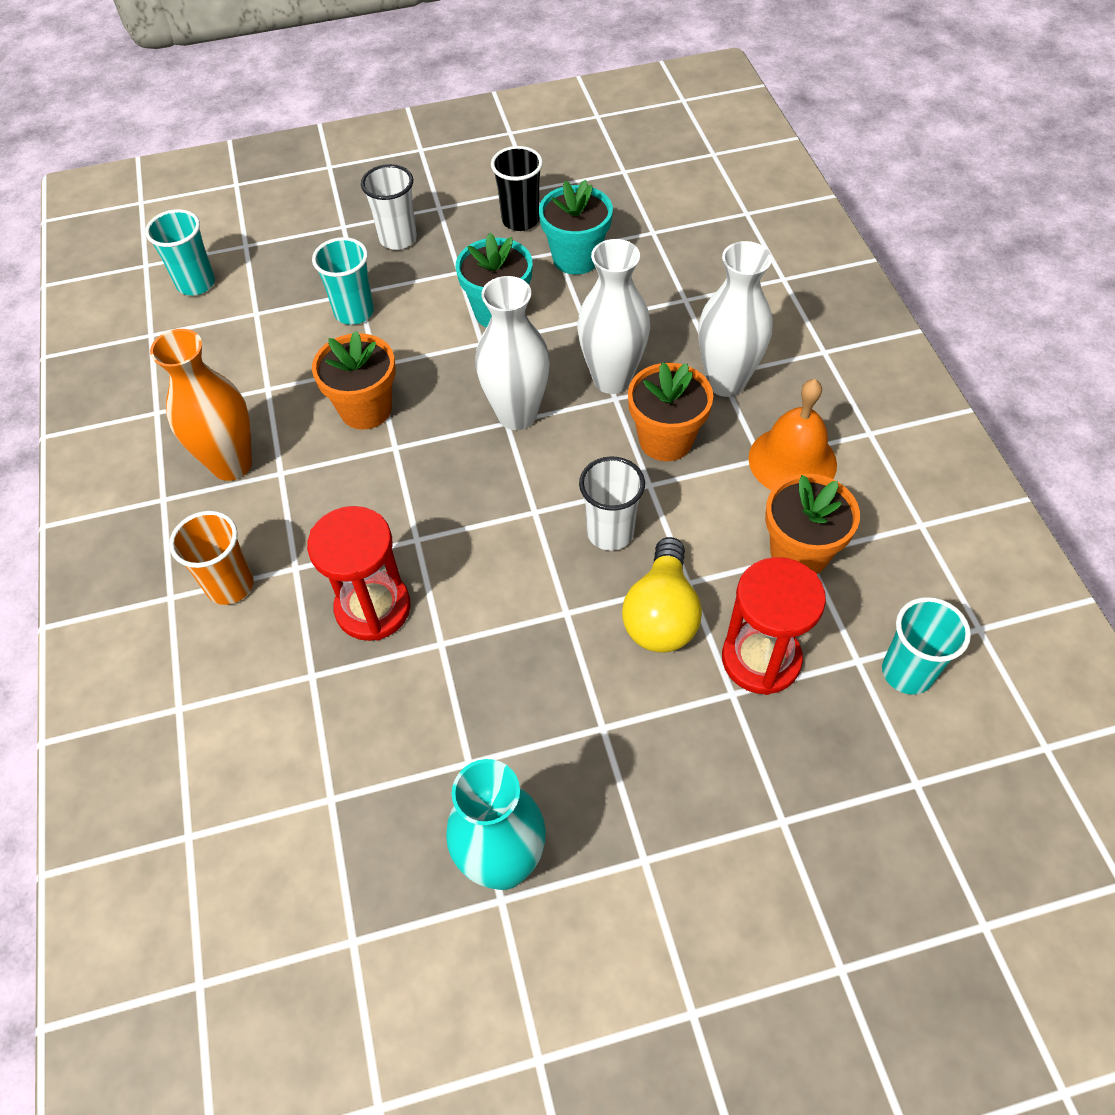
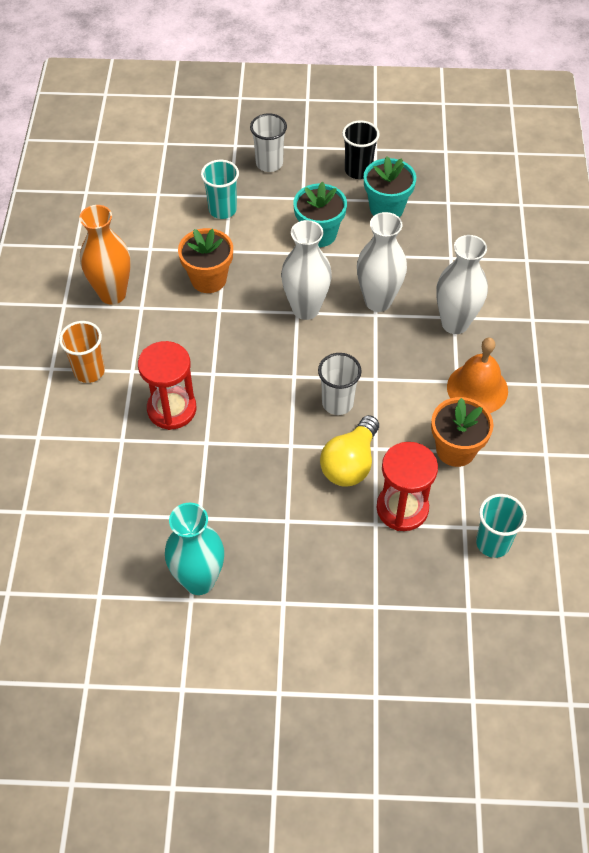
camera: 15 degrees right, 0 degrees up
(196, 283) = (125, 163): turquoise cup -> none
(665, 440) = (398, 352): orange flower pot -> none

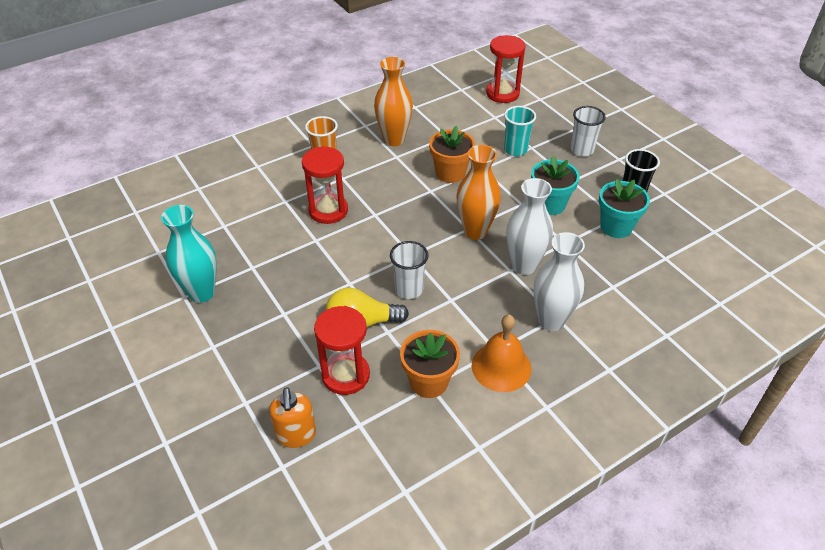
camera: 55 degrees right, 10 degrees down
(127, 165) = (502, 93): none -> red hourglass
(305, 309) = (475, 231): white vase -> orange vase
(442, 582) = (296, 435): none -> orange soap dispenser
(493, 543) = (358, 452): turquoise cup -> none

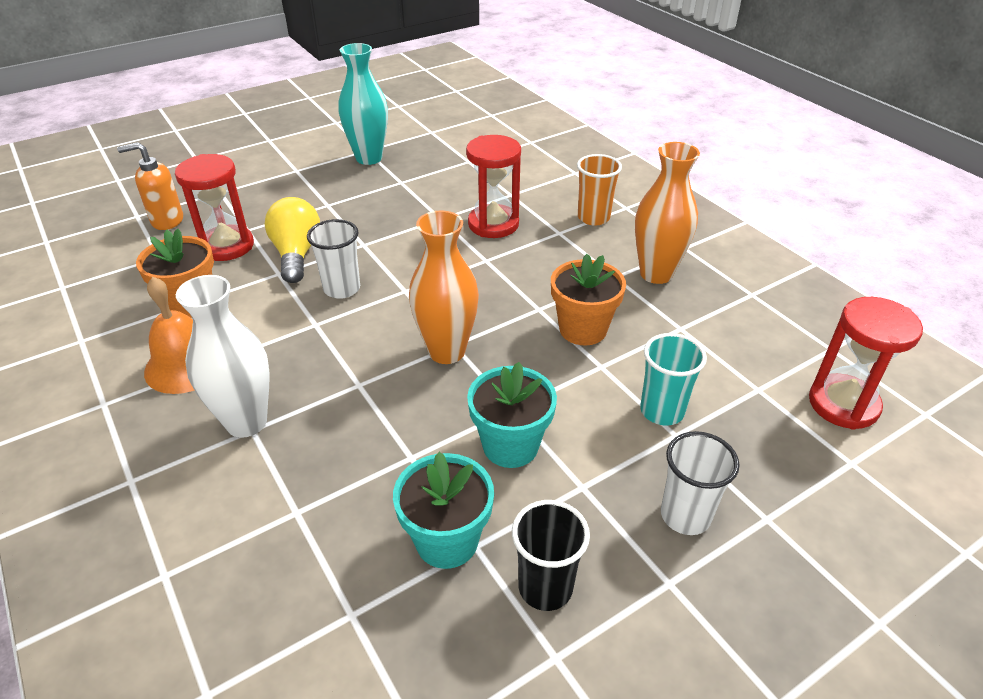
camera: 90 degrees right, 5 degrees down
(524, 265) = (365, 400): white vase -> none

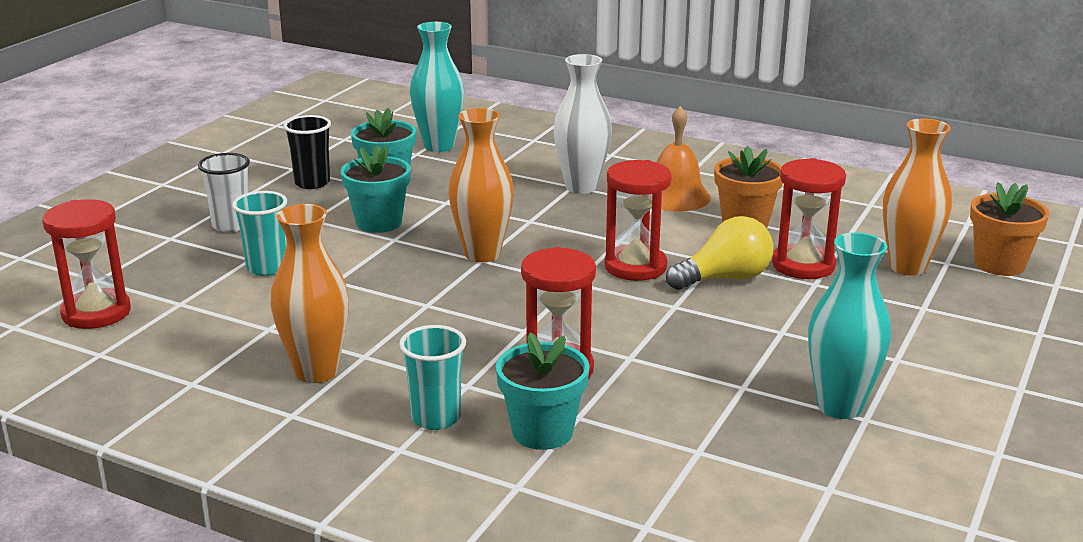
camera: 150 degrees right, 15 degrees down
(167, 220) = (907, 267): orange soap dispenser -> orange vase
(296, 254) = (725, 278): yellow light bulb -> yellow light bulb turned 75 degrees counterclockwise
(302, 624) = (439, 146): none -> turquoise vase
(342, 289) = (635, 267): white cup -> red hourglass
(538, 192) = (542, 432): none -> turquoise flower pot
(583, 329) = (370, 300): orange flower pot -> orange flower pot (999, 264)
(593, 218) = (436, 418): orange cup -> turquoise cup

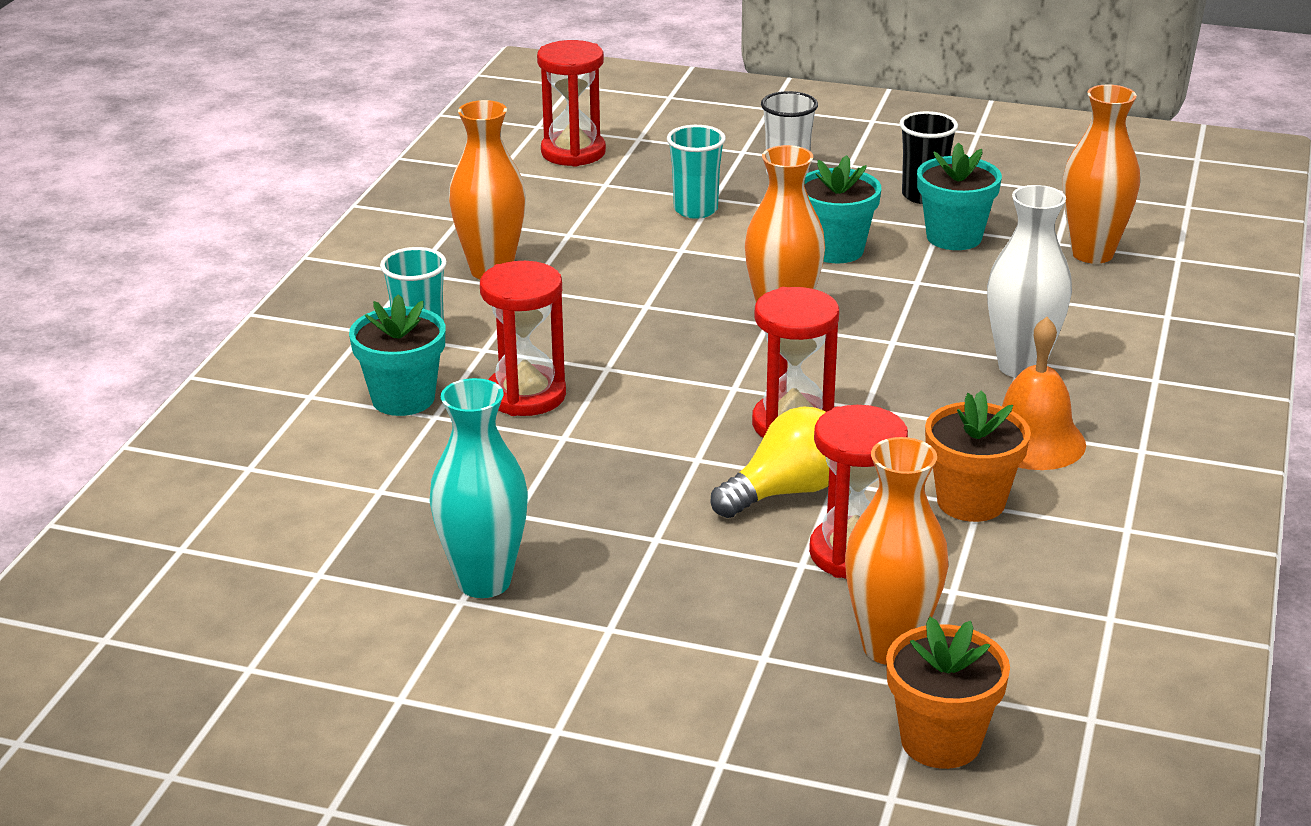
camera: 80 degrees right, 5 degrees up
(439, 146) = (1092, 253): turquoise vase -> orange vase
(725, 278) = (786, 491): yellow light bulb -> yellow light bulb turned 90 degrees counterclockwise

